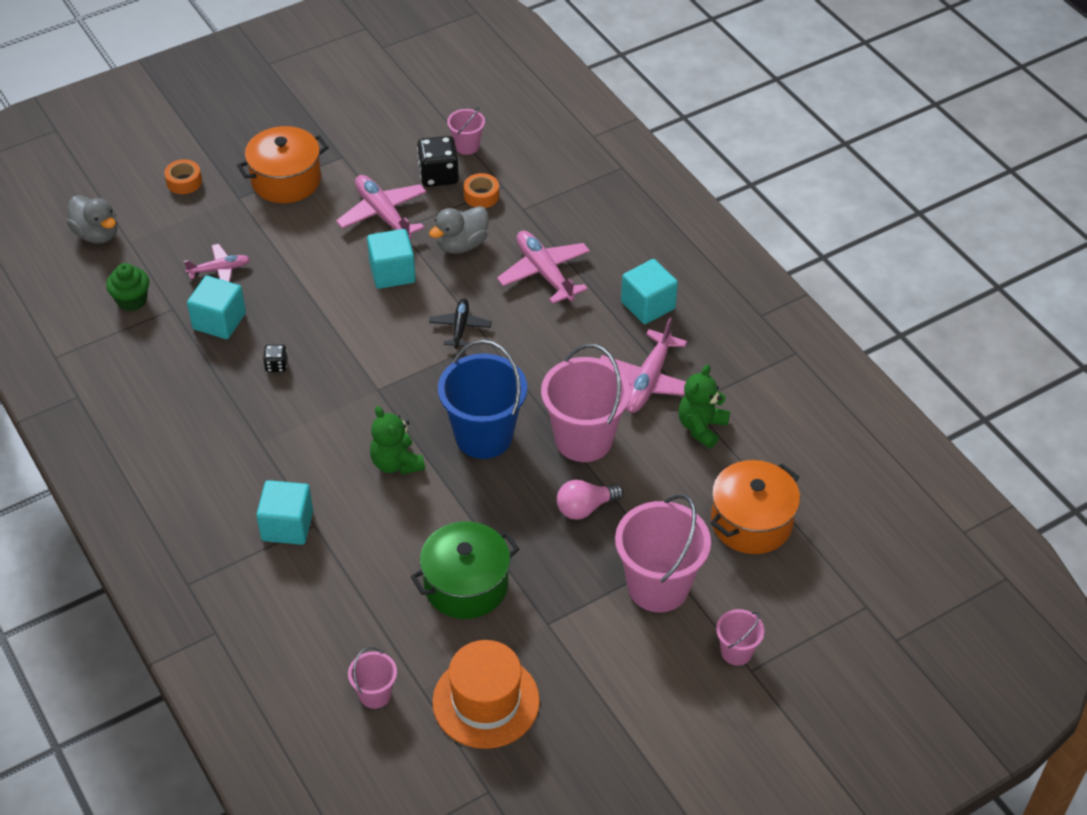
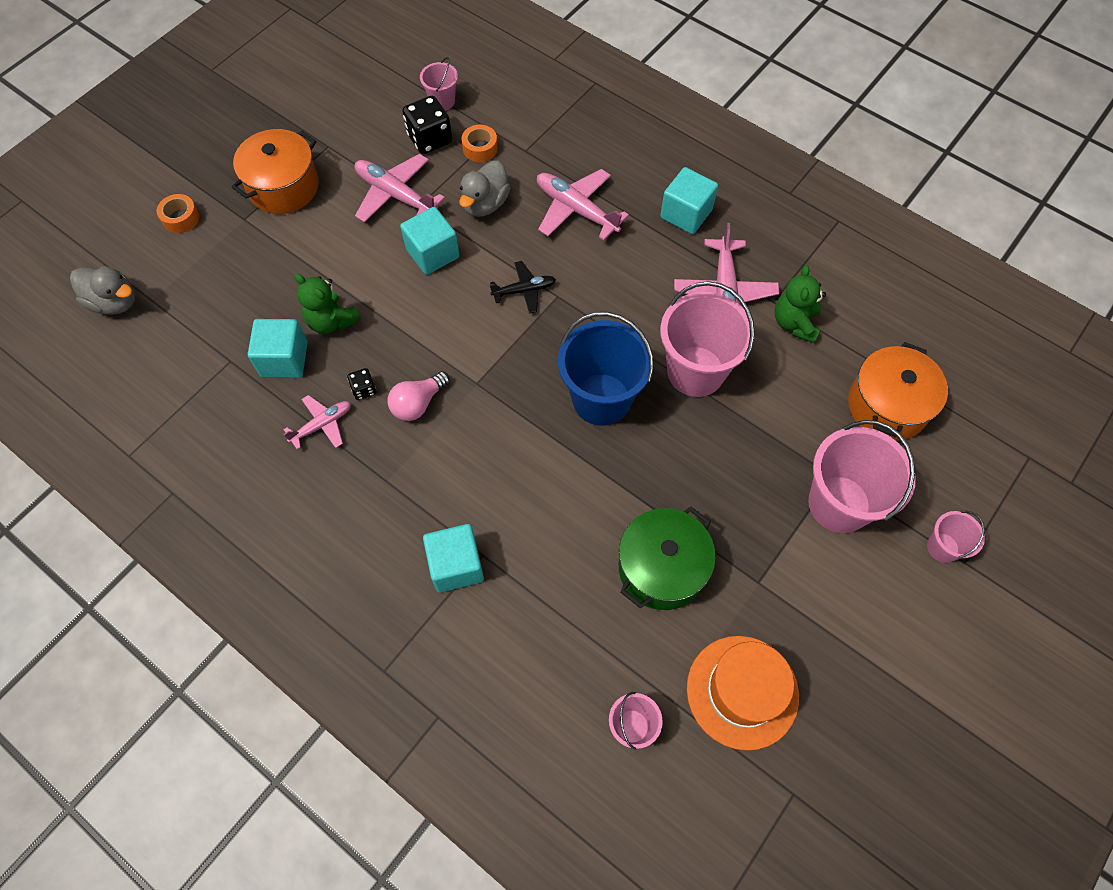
camera: 20 degrees left, 15 degrees up
(132, 300) = (183, 365): green cupcake -> none
(220, 270) = (260, 303): pink plane -> pink plane (322, 424)
(396, 463) = (532, 457): green teddy bear -> green teddy bear (331, 321)
(460, 327) = (524, 290): black plane -> black plane turned 90 degrees clockwise
(585, 508) = (732, 443): pink light bulb -> pink light bulb (418, 403)

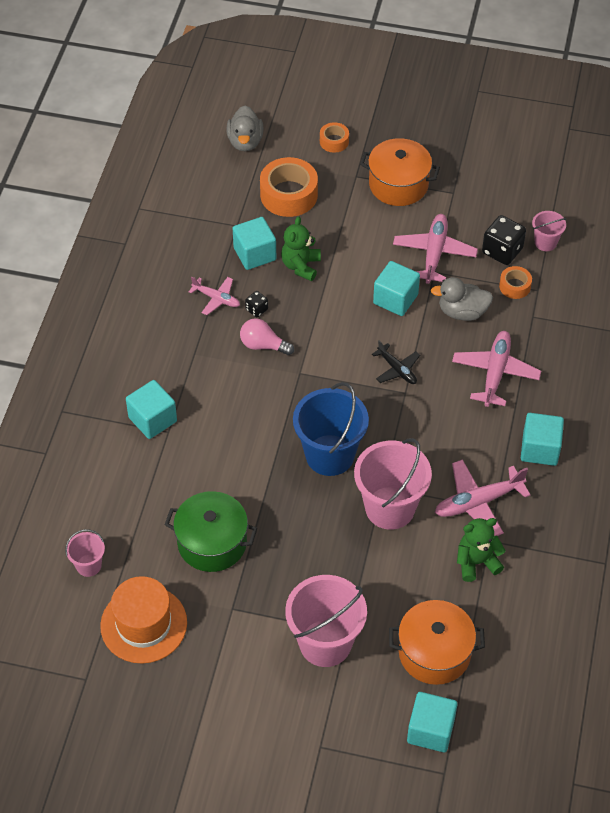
camera: 65 degrees right, 10 degrees down
(223, 291) = (289, 195): none -> orange tape
(942, 547) = (325, 727): pink bucket -> none
(977, 448) = (430, 730): none -> turquoise cube

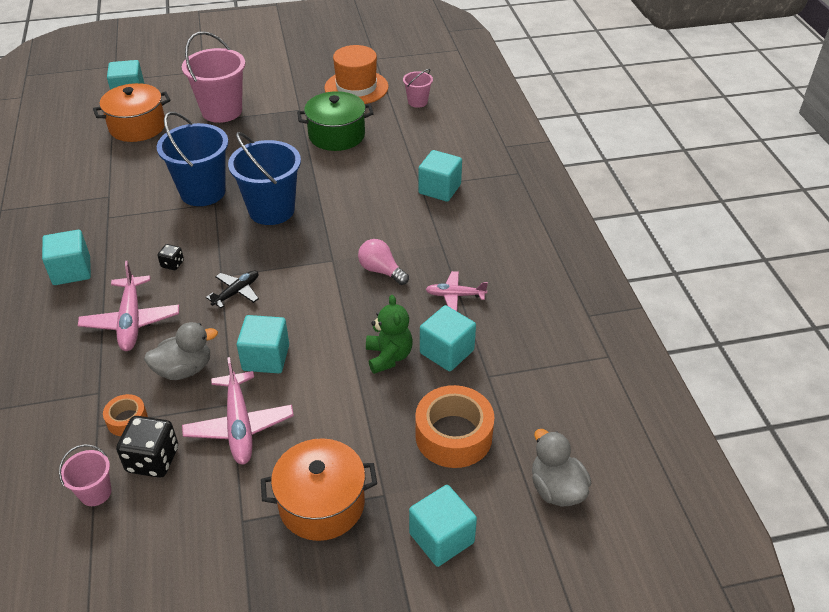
camera: 155 degrees right, 10 degrees down
(257, 309) = (408, 299): black dice -> black dice (172, 264)
(263, 345) = (381, 271): pink light bulb -> pink light bulb turned 135 degrees counterclockwise
(334, 141) = (441, 538): orange tape -> turquoise cube
(390, 508) = (203, 192): pink bucket -> blue bucket
(397, 369) = (237, 292): black plane -> black plane turned 105 degrees clockwise
(477, 562) = (116, 180): green teddy bear -> none
(478, 502) = (125, 217): pink plane -> none

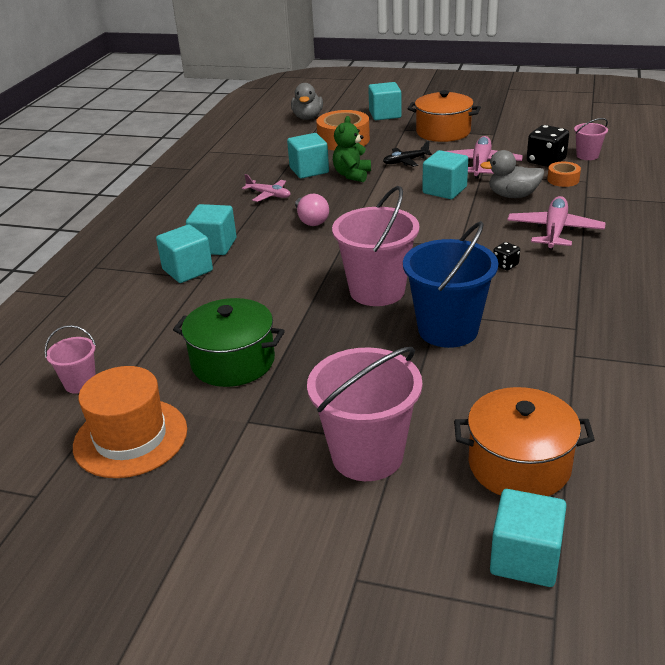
camera: 150 degrees left, 10 degrees down
(72, 271) = (617, 281): turquoise cube -> turquoise cube (214, 246)
(237, 292) = (449, 231): black plane -> black plane (405, 161)
(271, 210) = (377, 291): blue bucket -> pink bucket

